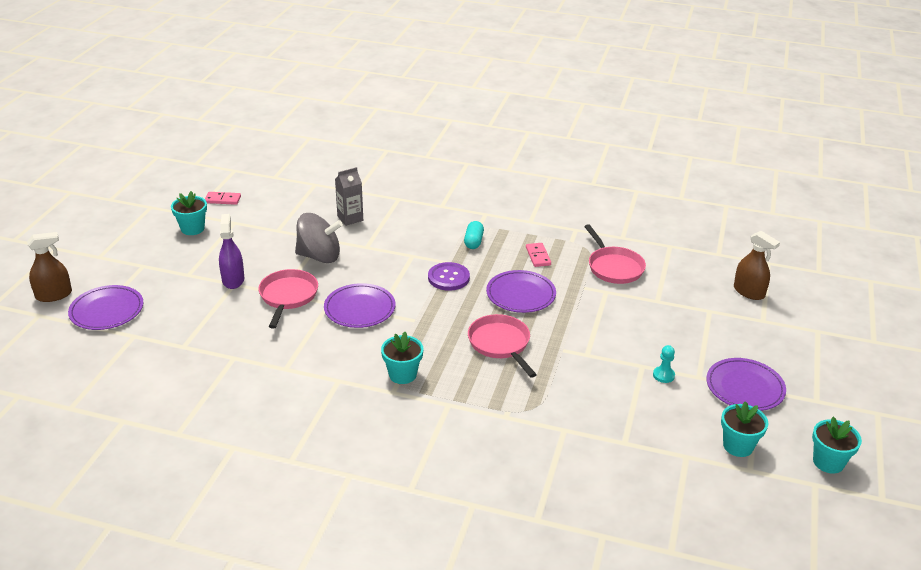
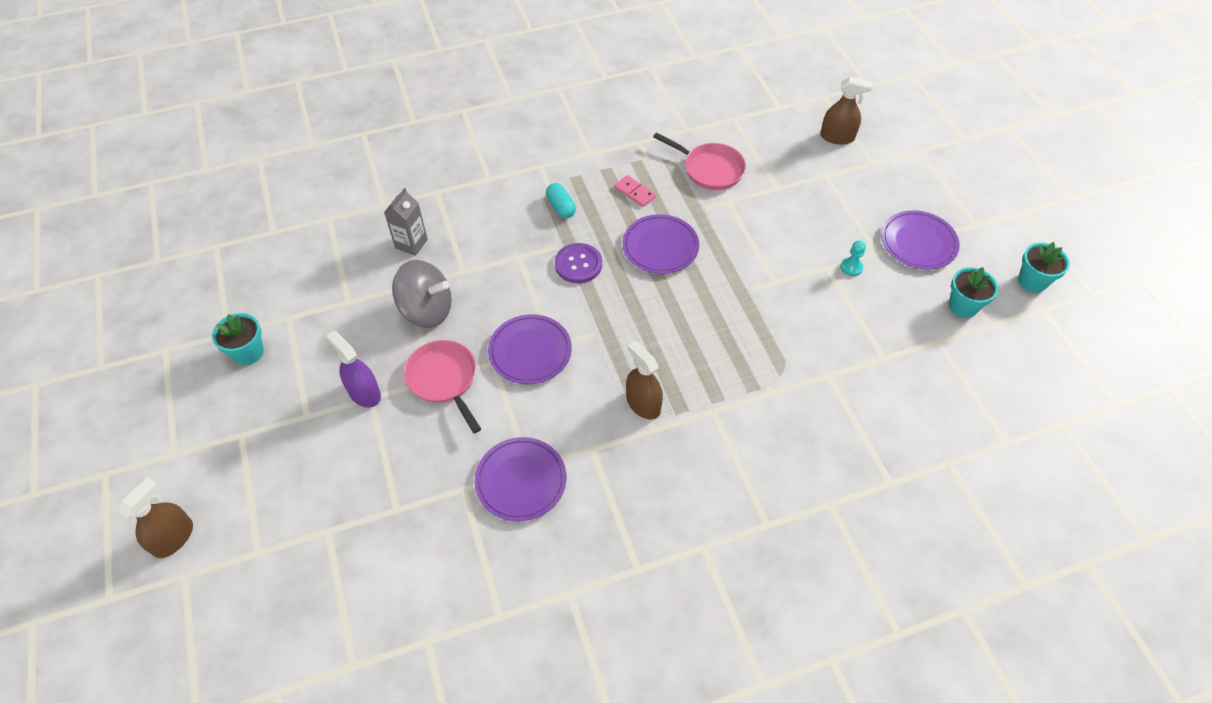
camera: 35 degrees left, 20 degrees up
(107, 310) = (261, 519): purple plate -> purple plate (521, 480)
(223, 199) = (243, 294): pink domino -> none
(319, 256) = (427, 310): grey spinning top -> grey spinning top turned 45 degrees clockwise
(402, 374) = (643, 404): turquoise flower pot -> brown spray bottle
(500, 344) = (695, 315): pink pan -> none

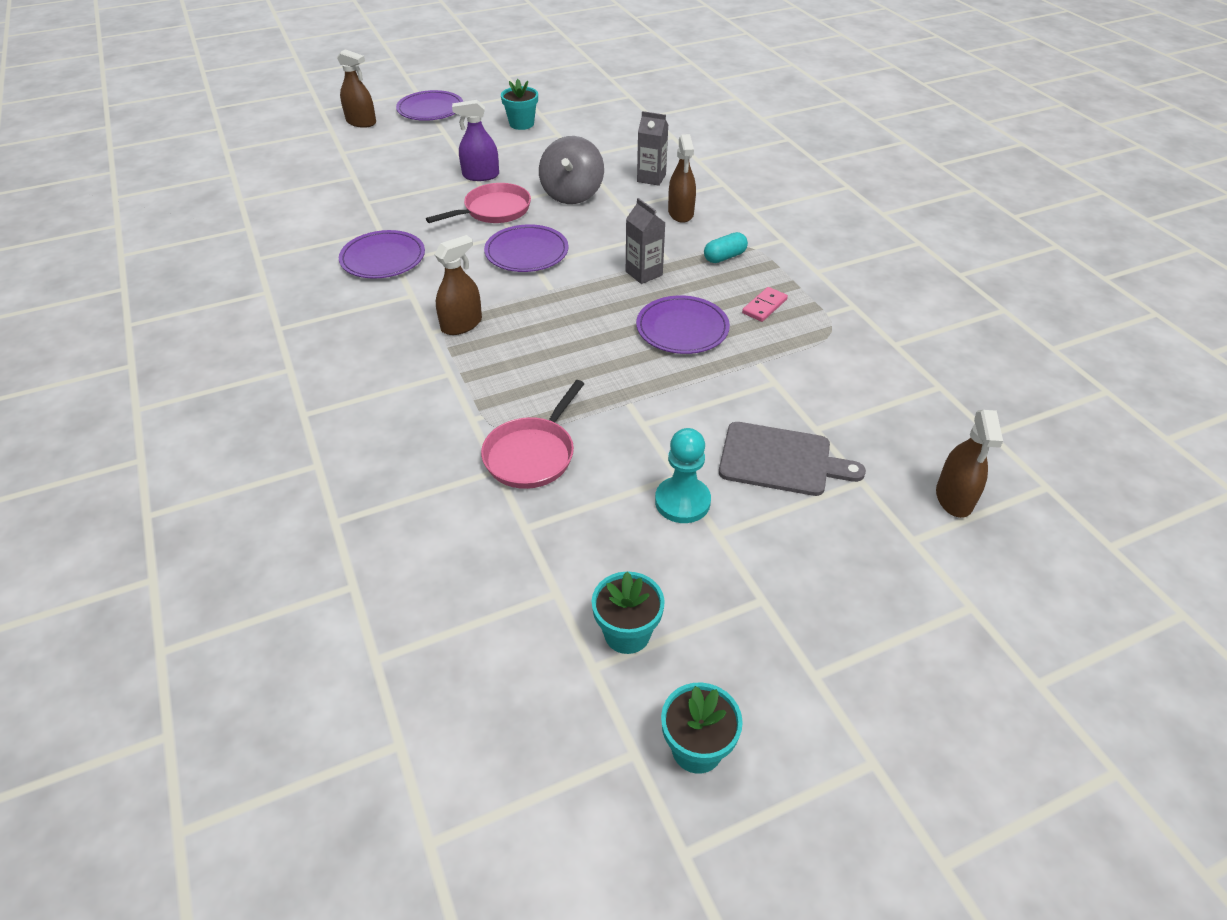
camera: 85 degrees right, 10 degrees down
(364, 393) = (481, 175): purple spray bottle -> purple spray bottle turned 135 degrees counterclockwise
(483, 228) = (681, 213): none -> brown spray bottle
(578, 264) = (644, 273): purple button -> grey carton
(709, 169) = (828, 365): pink pan -> pink pan (532, 454)
(808, 211) = (781, 460): none -> grey cutting board
(851, 267) = (682, 501): turquoise pawn -> turquoise pawn, size x1.74
(918, 242) = (750, 586): purple plate -> purple plate (430, 109)

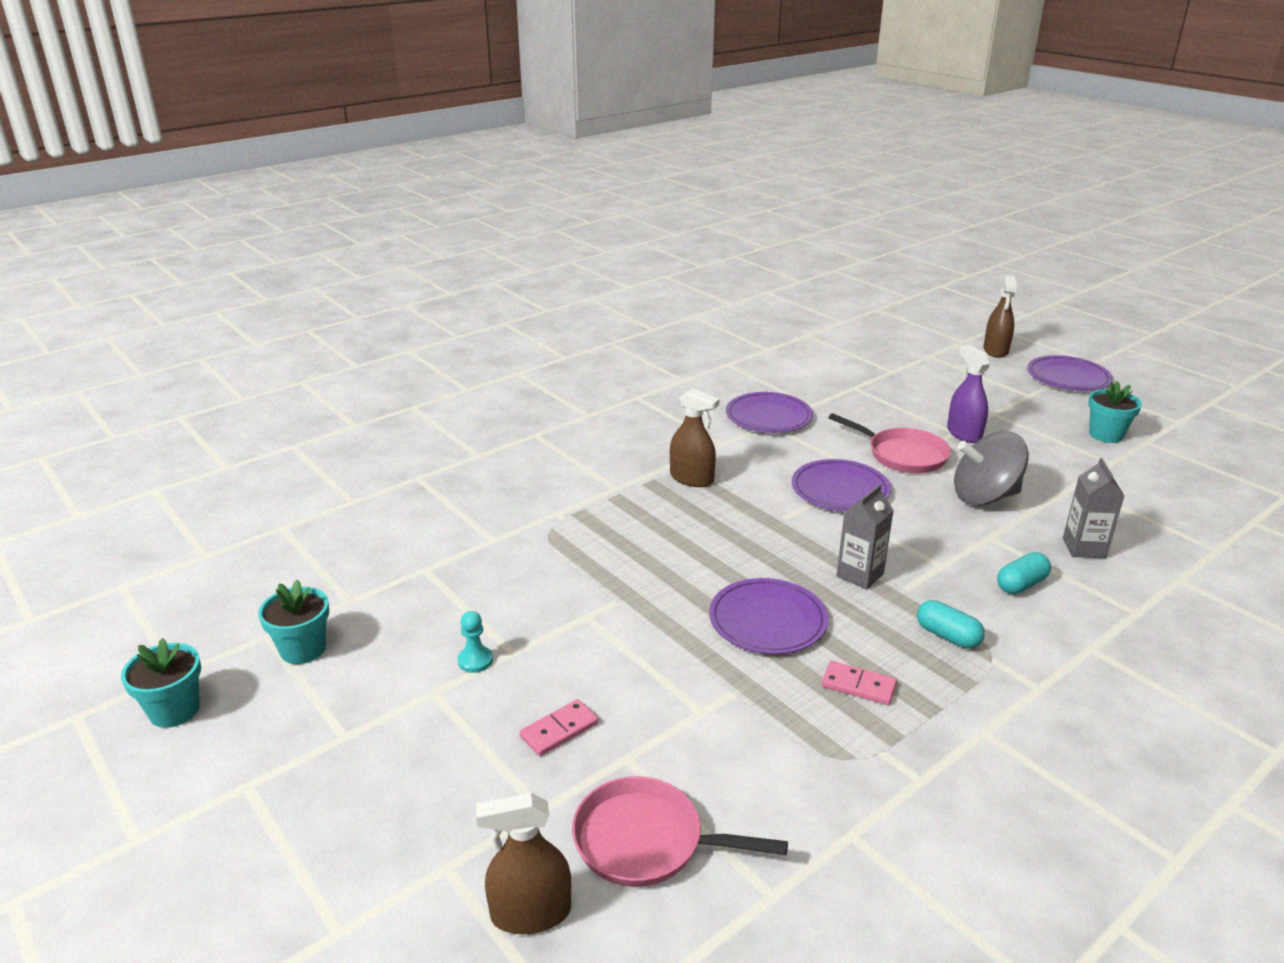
camera: 75 degrees right, 15 degrees down
(532, 454) = (519, 555): pink pan -> pink pan (647, 841)
(681, 213) = (1021, 584): brown spray bottle -> turquoise capsule
(682, 501) = (475, 660): turquoise pawn -> turquoise pawn, size x0.57
(781, 460) = (559, 730): grey cutting board -> pink domino

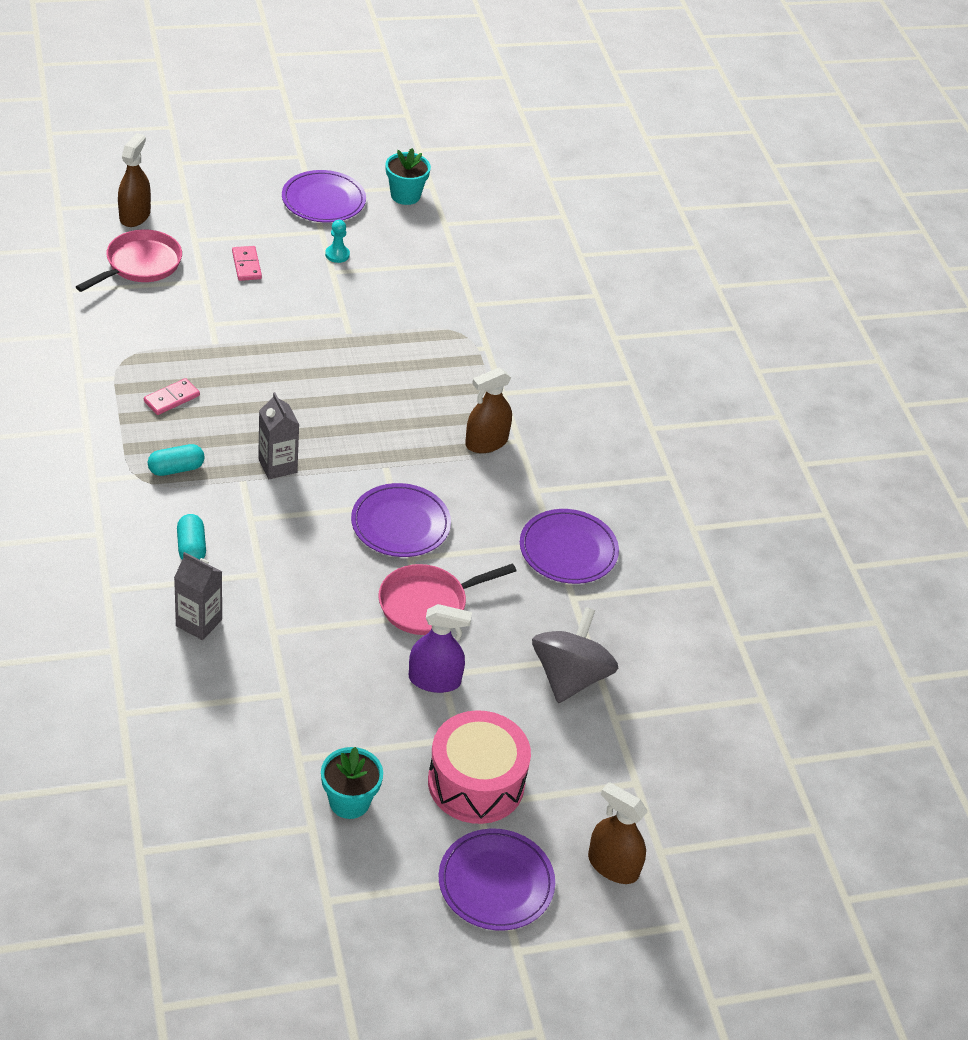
camera: 110 degrees right, 15 degrees up
(174, 710) = (384, 144): turquoise flower pot -> none
(767, 620) = (268, 392): purple plate -> purple plate (323, 200)
(984, 496) = (318, 613): grey spinning top -> grey spinning top (569, 677)
(1015, 399) = (476, 782): none -> pink drum

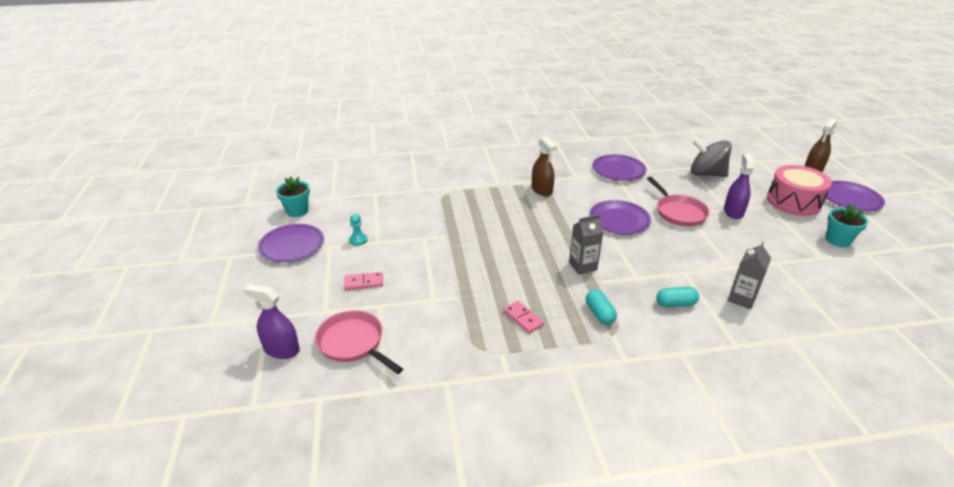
camera: 80 degrees left, 10 degrees down
(135, 216) = (281, 349): brown spray bottle -> purple spray bottle

